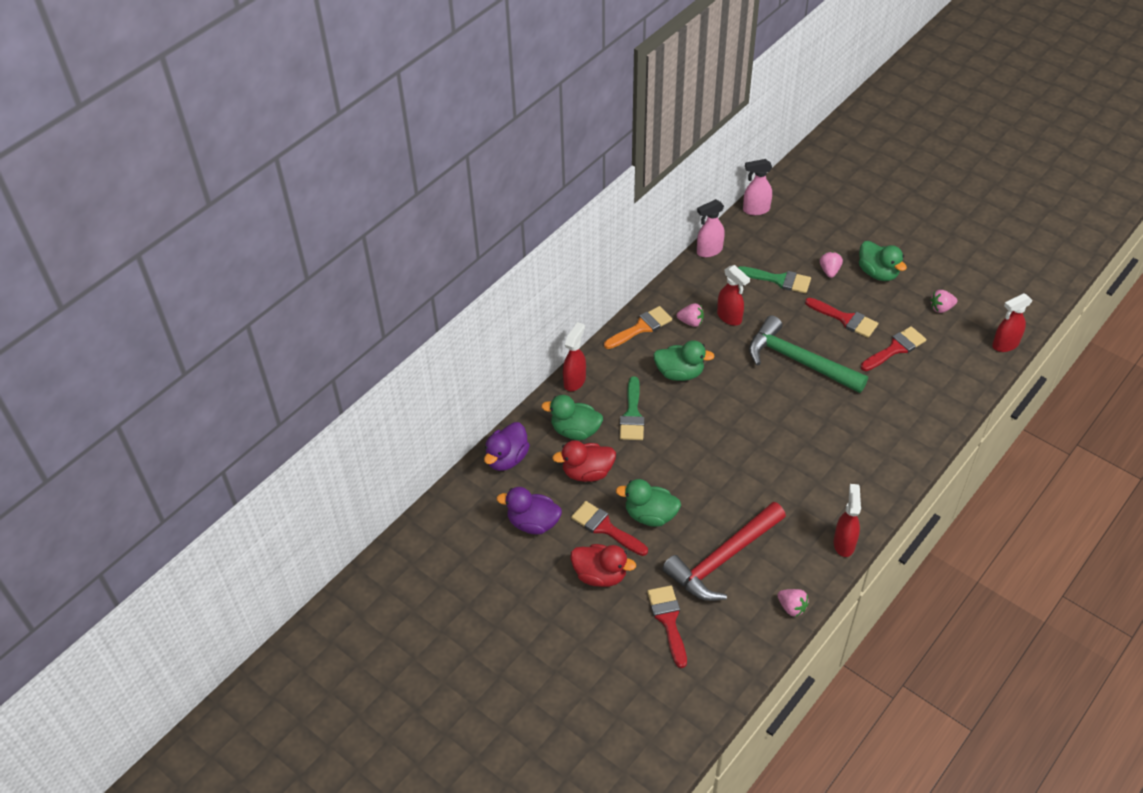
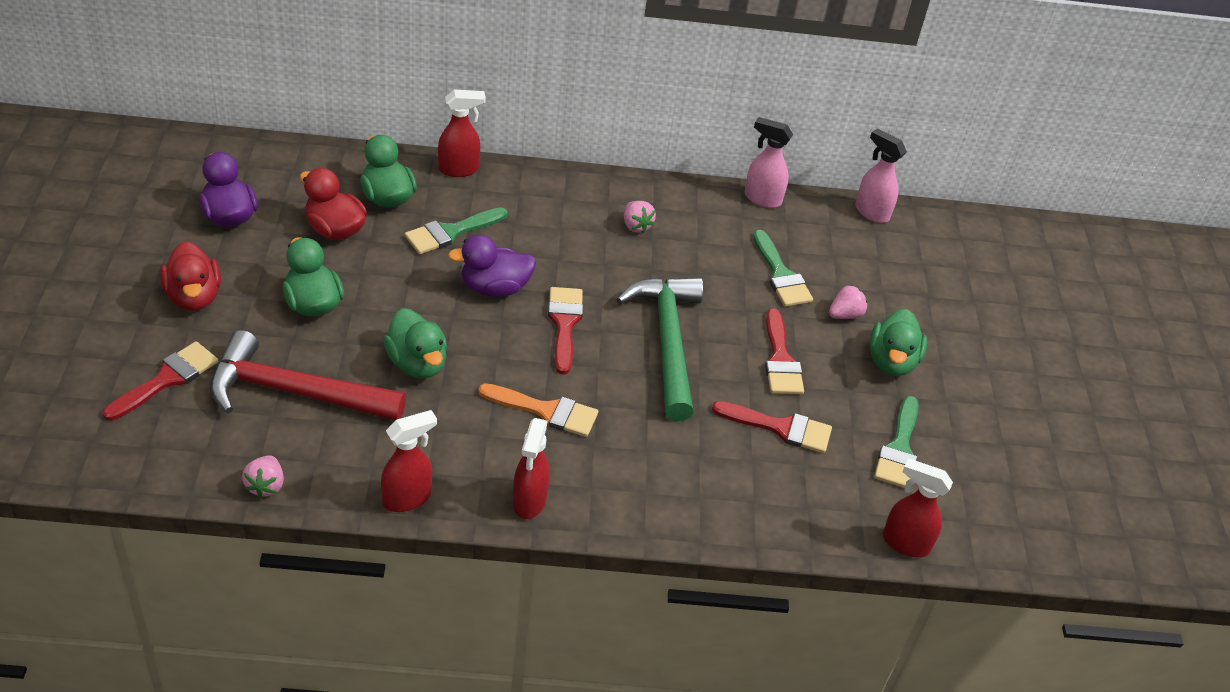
camera: 45 degrees right, 5 degrees down
(507, 458) = (304, 162): purple duck -> purple duck (494, 288)
(605, 528) = (266, 275): red brush -> red brush (564, 324)
(641, 327) = (587, 190): orange brush -> orange brush (546, 411)
(679, 373) = (548, 246): green duck -> green duck (417, 363)
(729, 317) = (676, 255): red spray bottle -> red spray bottle (529, 501)
(941, 308) = (899, 449): pink strawberry -> green brush

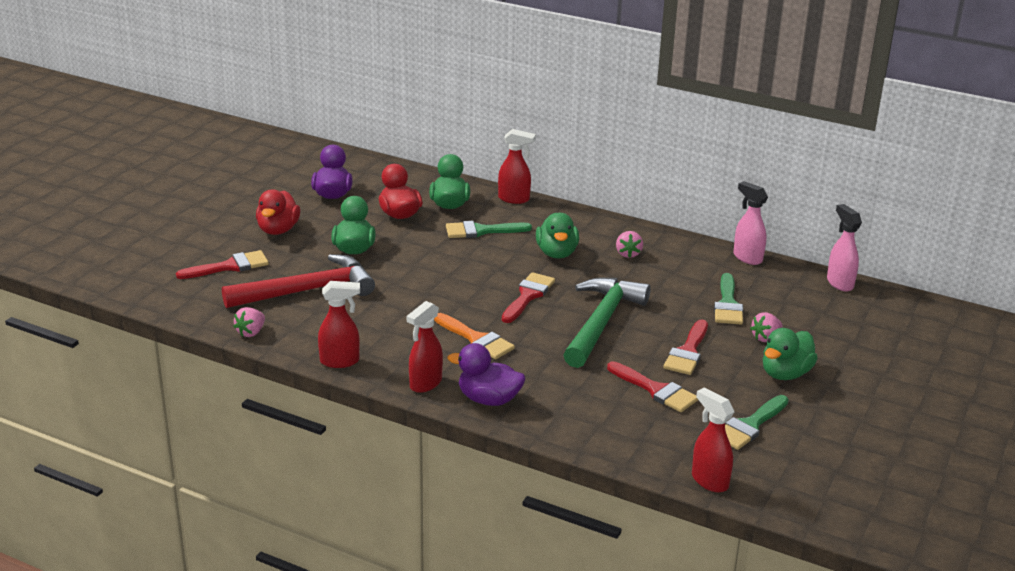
camera: 30 degrees right, 15 degrees down
(295, 392) = (307, 291): red hammer -> red hammer turned 120 degrees clockwise
(417, 363) = (402, 294): green duck -> green duck (557, 253)
(494, 288) = (490, 266): purple duck -> purple duck (488, 399)
(845, 315) = (765, 338): pink strawberry -> pink strawberry turned 150 degrees clockwise

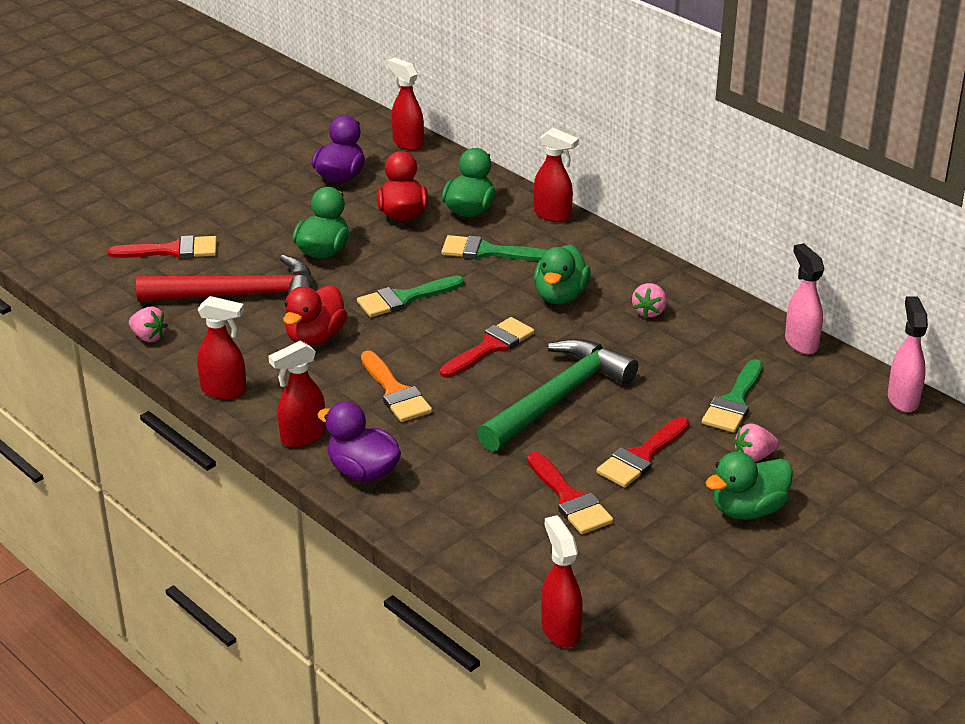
camera: 20 degrees right, 5 degrees up
(251, 332) = (149, 337): pink strawberry -> pink strawberry turned 105 degrees counterclockwise
(278, 230) = (252, 213): red duck -> red duck (315, 337)
(370, 164) = (407, 143): none -> red spray bottle
(750, 425) = (657, 569): green brush -> green brush (404, 298)

